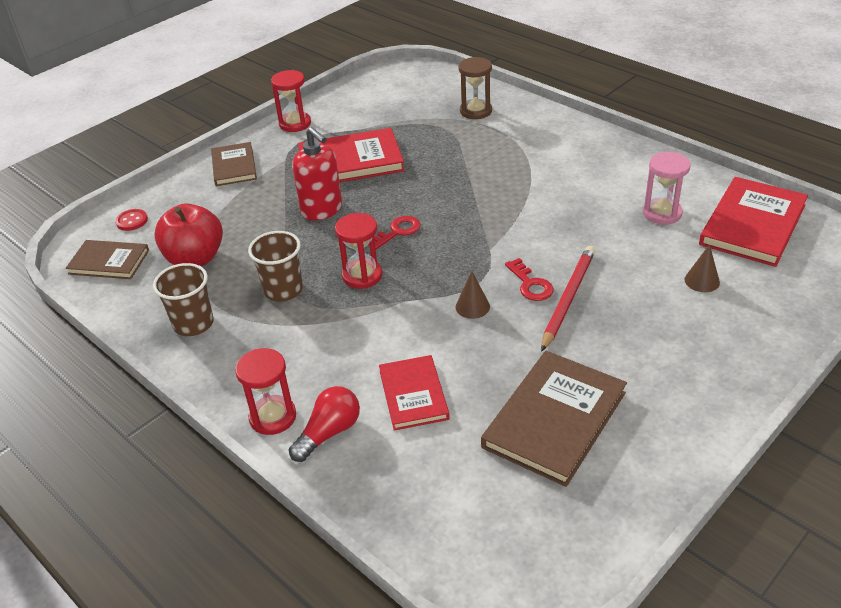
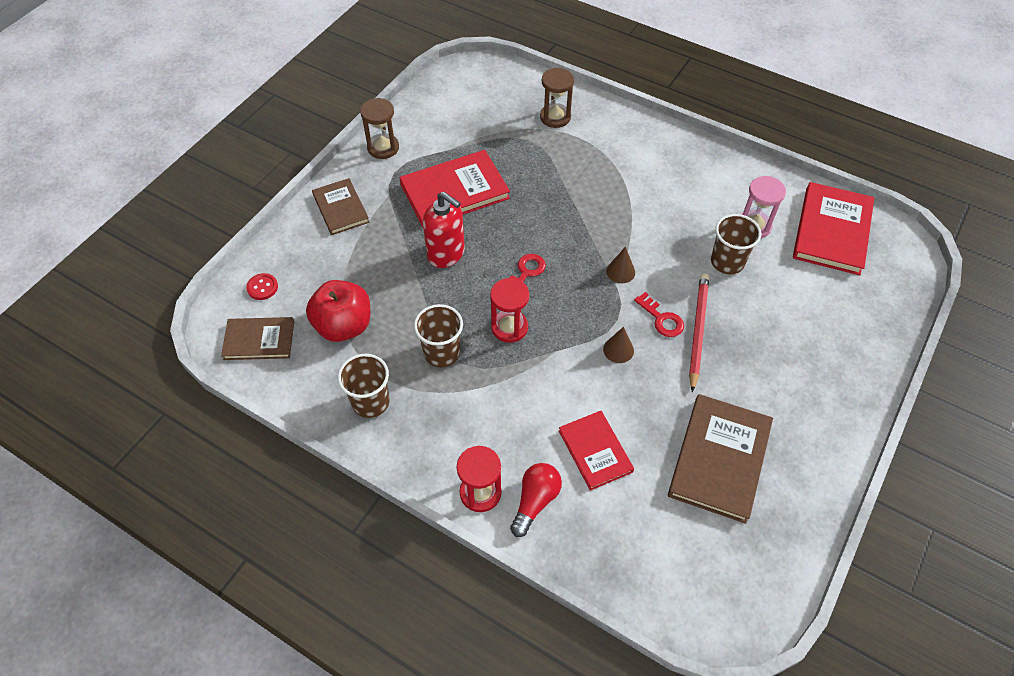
camera: 15 degrees left, 15 degrees up
(295, 124) = (383, 148): red hourglass -> brown hourglass
(621, 242) = (727, 262): none -> brown cup
(702, 281) = (803, 297): brown cone -> brown cone (620, 271)

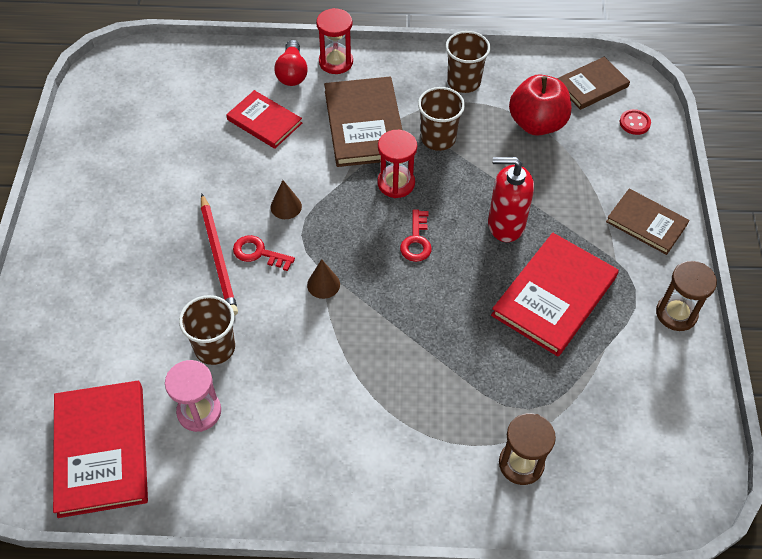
camera: 150 degrees right, 0 degrees up
(719, 459) = (159, 157): brown book -> brown book (364, 124)

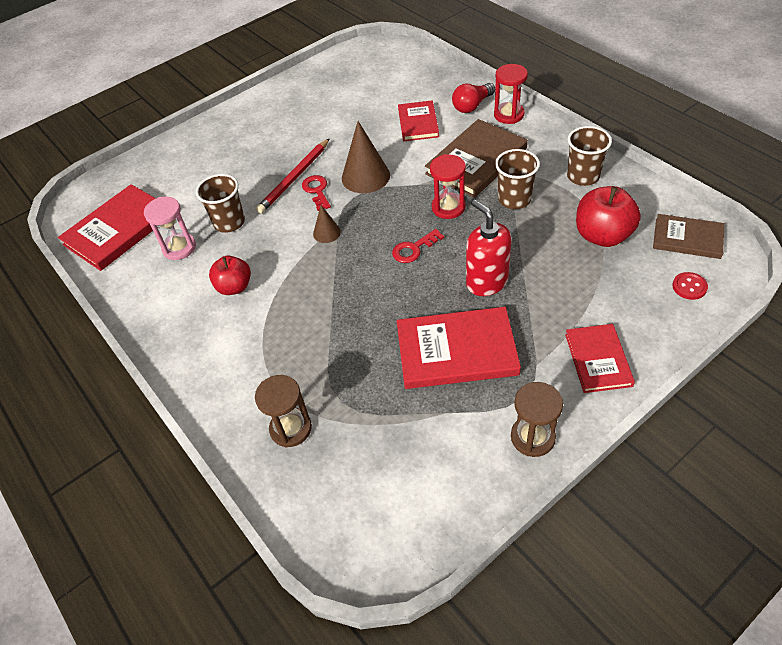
camera: 55 degrees right, 5 degrees down
(286, 206) = (365, 176): brown cone -> brown cone, size x1.87
(309, 399) = (234, 287): none -> red apple
(646, 223) = (598, 360): brown book -> red book

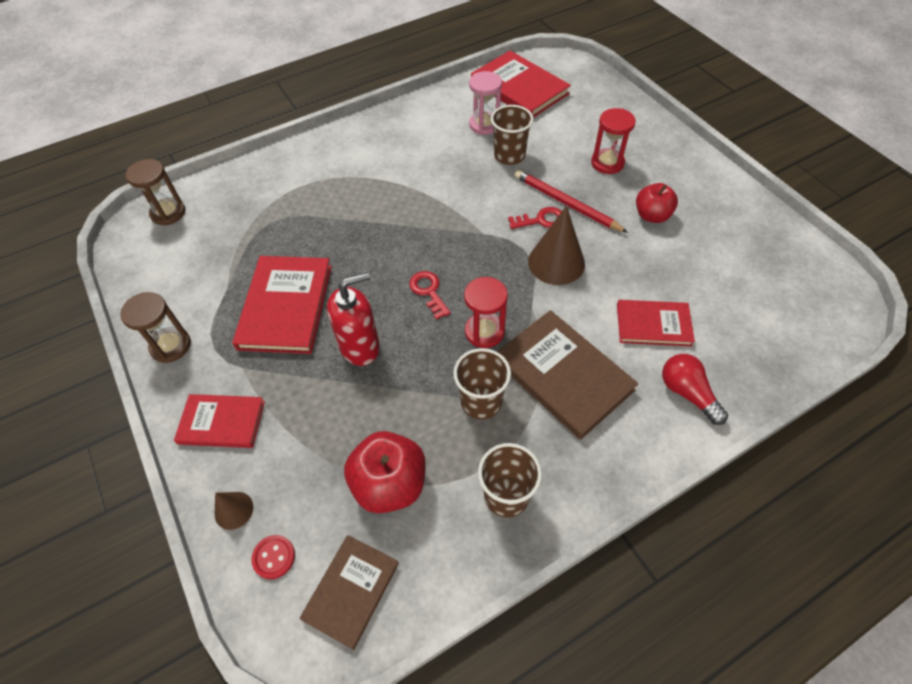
camera: 95 degrees right, 5 degrees up
(234, 287) = (423, 160): red apple -> red apple (652, 216)
(291, 428) = (262, 191): brown hourglass -> brown hourglass (168, 213)
(326, 233) = (474, 224): brown cone -> brown cone (234, 510)
(509, 115) = (661, 435): red hourglass -> red hourglass (607, 163)

